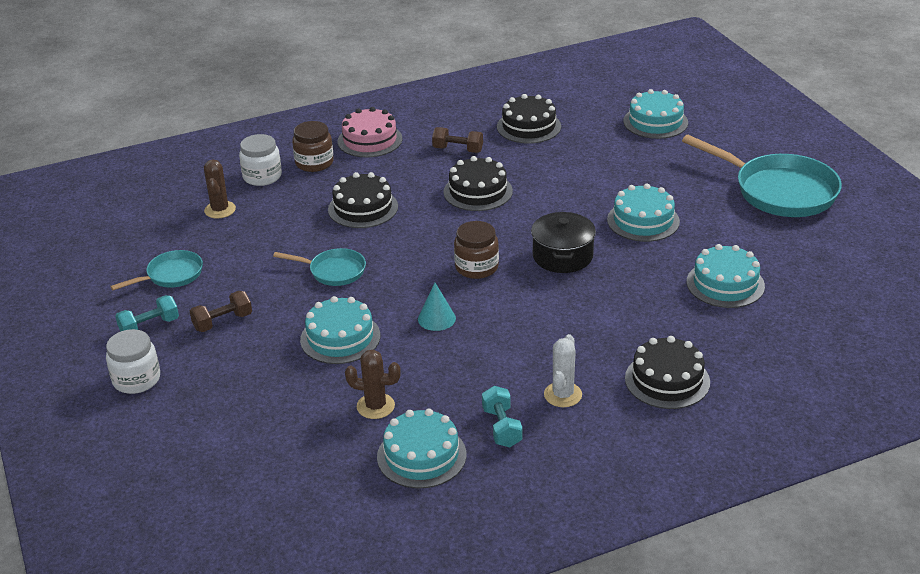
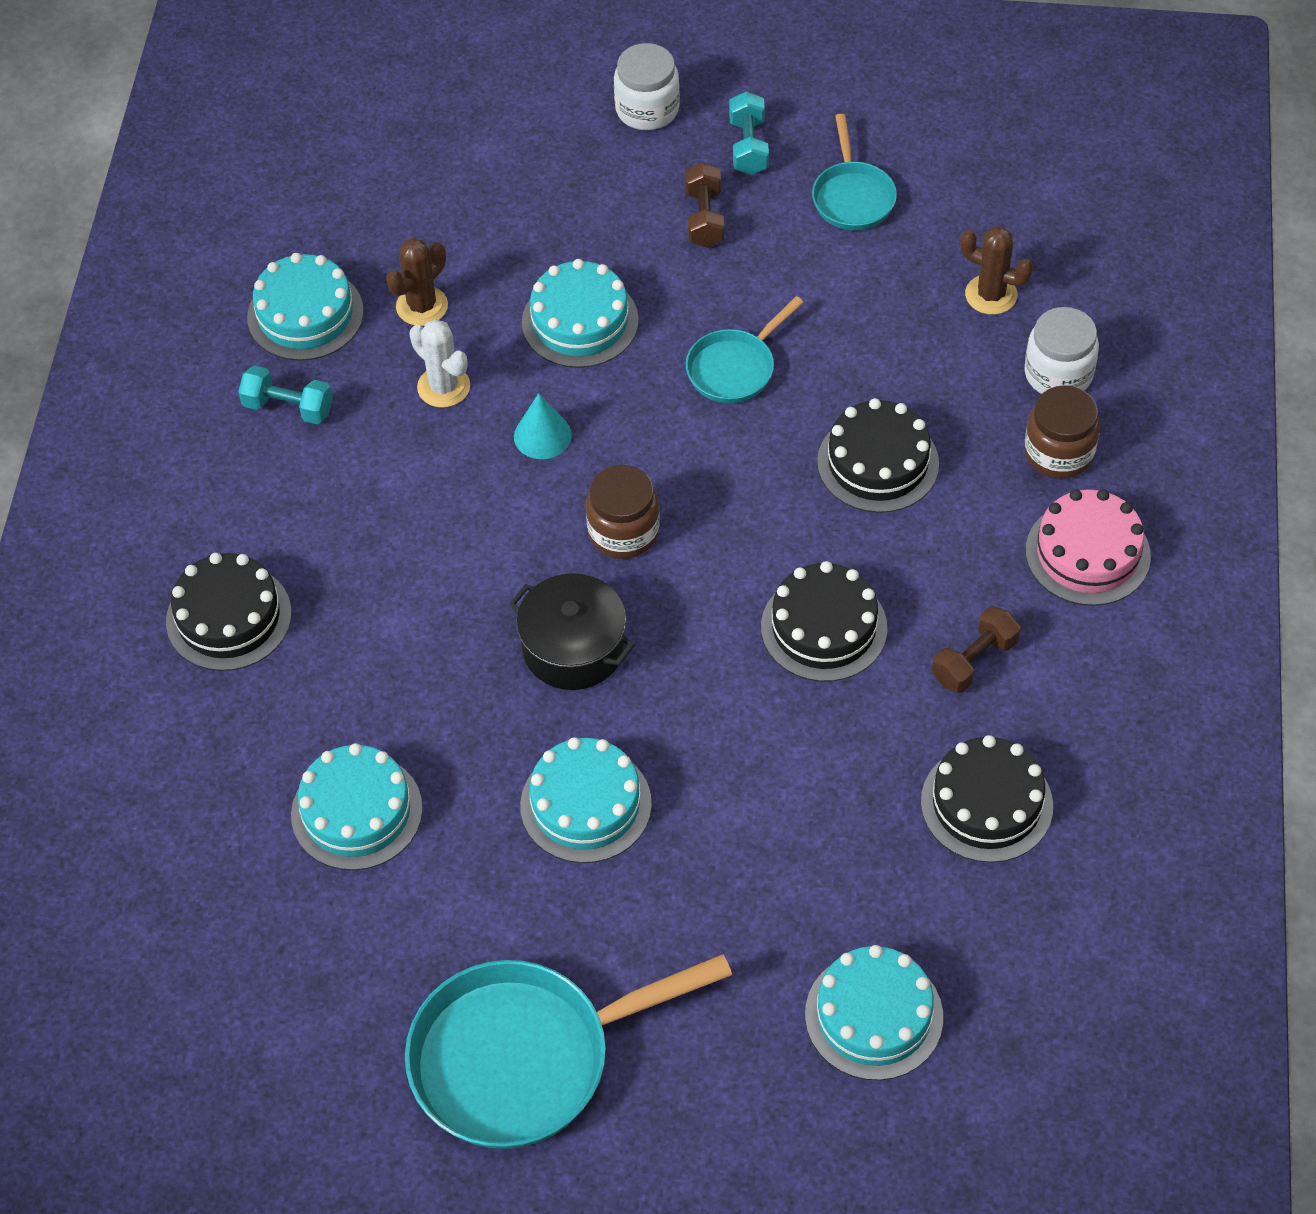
camera: 120 degrees right, 20 degrees up
(563, 395) = (293, 494): white cactus -> white cactus (443, 387)

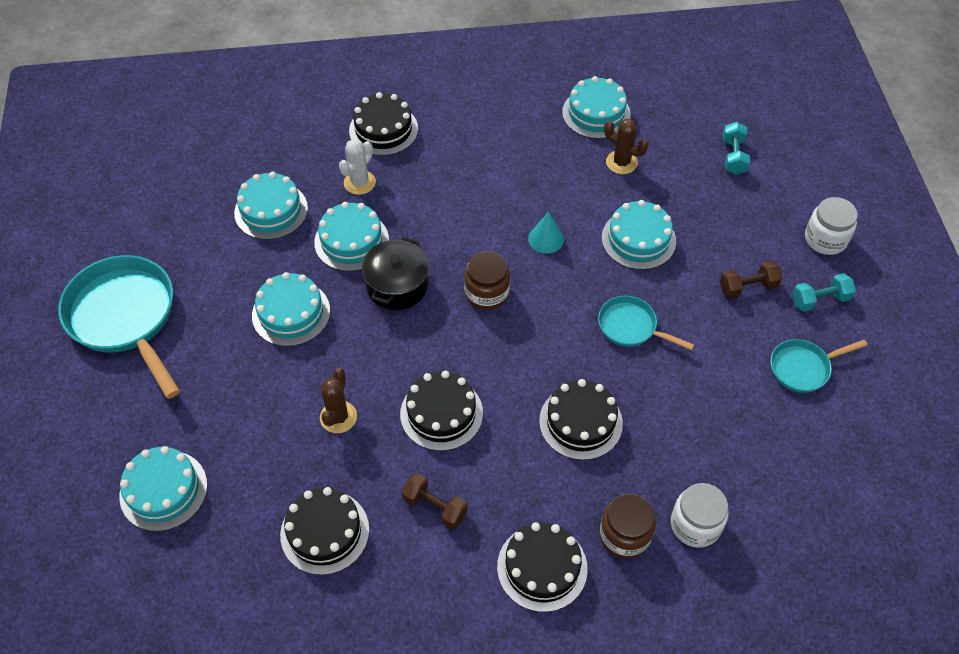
camera: 75 degrees right, 0 degrees up
(288, 407) = (529, 121): turquoise dumbbell -> turquoise dumbbell (733, 156)
(443, 387) = (566, 185): white cactus -> white cactus (359, 182)
(463, 699) = (351, 241): none -> turquoise cake
(991, 295) = (750, 469): brown cactus -> brown cactus (338, 417)
(1087, 553) = (542, 567): pink cake -> black cake

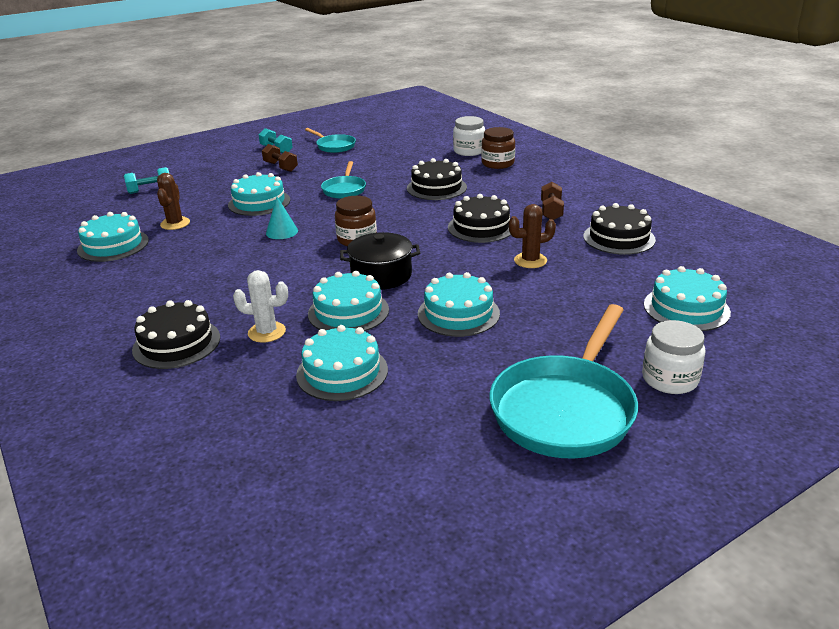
camera: 115 degrees left, 25 degrees down
(542, 567) = (546, 177): black cake -> none
(825, 239) = (221, 155): white jar -> white jar (669, 379)

